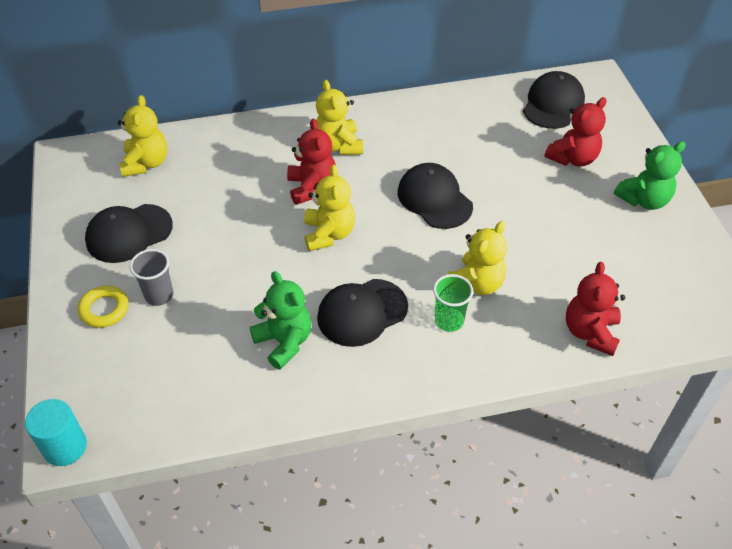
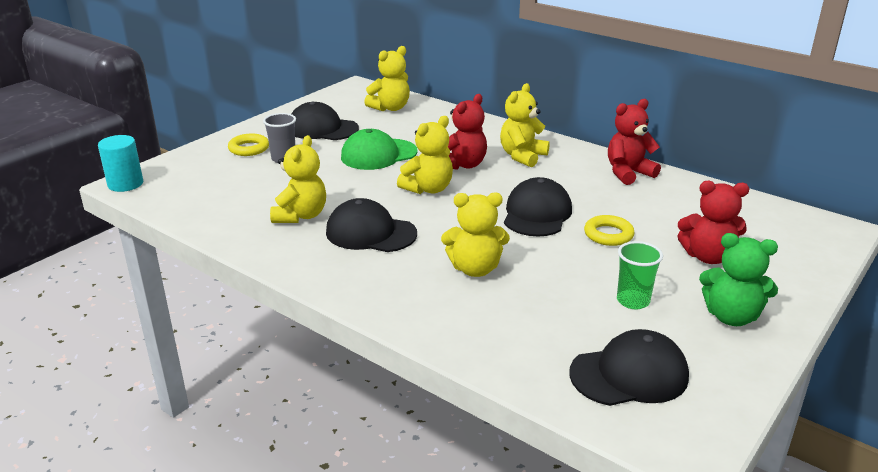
camera: 50 degrees right, 20 degrees down
(231, 227) = (378, 154): none -> green cap
(284, 342) = (301, 216): green teddy bear -> yellow teddy bear
(449, 321) = (416, 273): green cup -> green cup (633, 301)
(500, 183) = (608, 235): none -> yellow ring
(553, 104) = (754, 220): black cap -> black cap (629, 374)
(590, 332) = (508, 351): red teddy bear -> red teddy bear (628, 173)

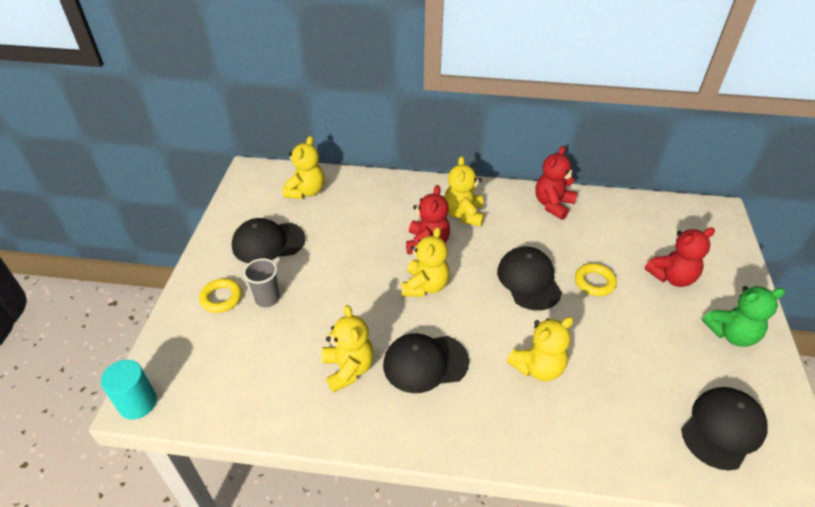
camera: 30 degrees left, 15 degrees up
(378, 154) = (348, 258): green cap -> none
(633, 301) = (665, 349): green cup -> none

